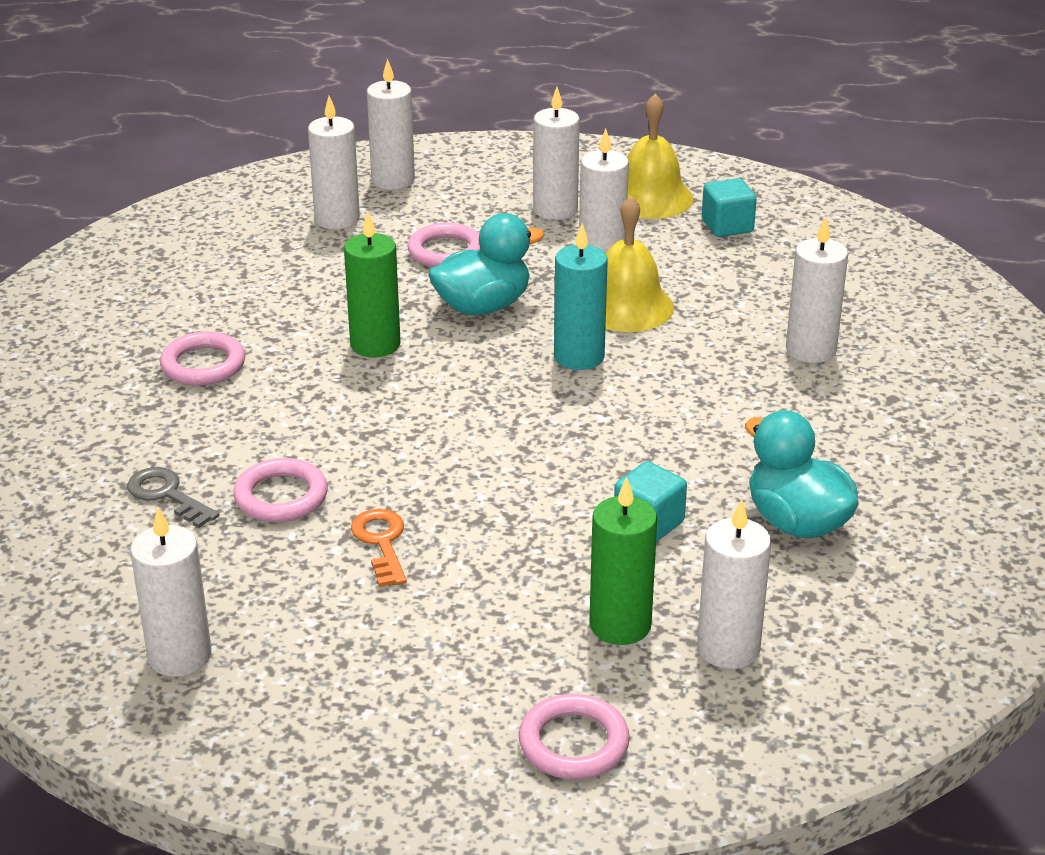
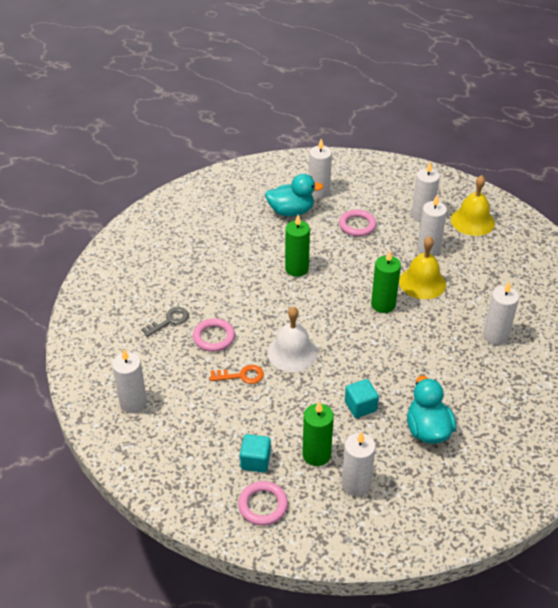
camera: 25 degrees right, 10 degrees up
(167, 495) = (169, 321): grey key -> grey key turned 75 degrees clockwise
(203, 365) = (219, 257): pink ring -> none
(381, 543) = (241, 376): orange key -> orange key turned 75 degrees clockwise
(393, 180) = (356, 176): white candle -> none
(458, 477) = (292, 352): none -> white bell
(483, 306) = (356, 262): turquoise duck -> turquoise duck (291, 211)
(579, 357) = (383, 304): turquoise candle -> green candle
(727, 226) = (500, 249): turquoise cube -> turquoise cube (255, 461)

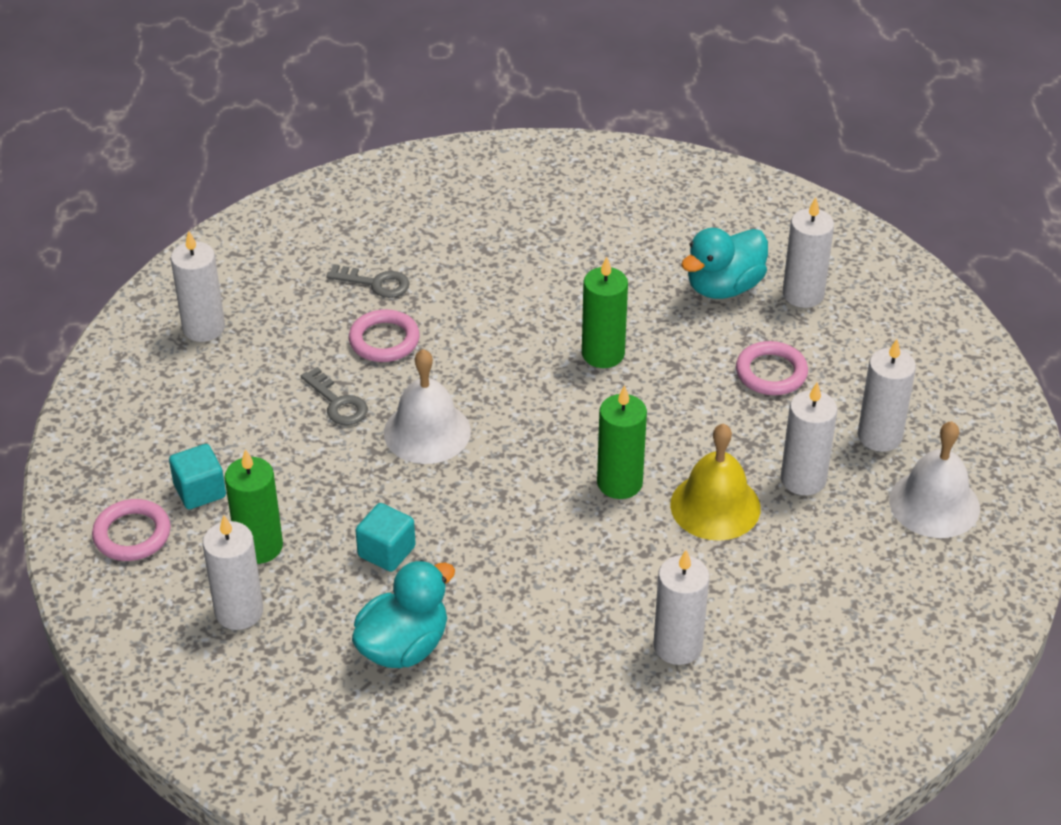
camera: 55 degrees right, 0 degrees up
(241, 376) = (337, 402): orange key -> grey key
(291, 211) = (724, 287): turquoise duck -> turquoise duck turned 90 degrees clockwise
(472, 221) = (934, 504): yellow bell -> white bell

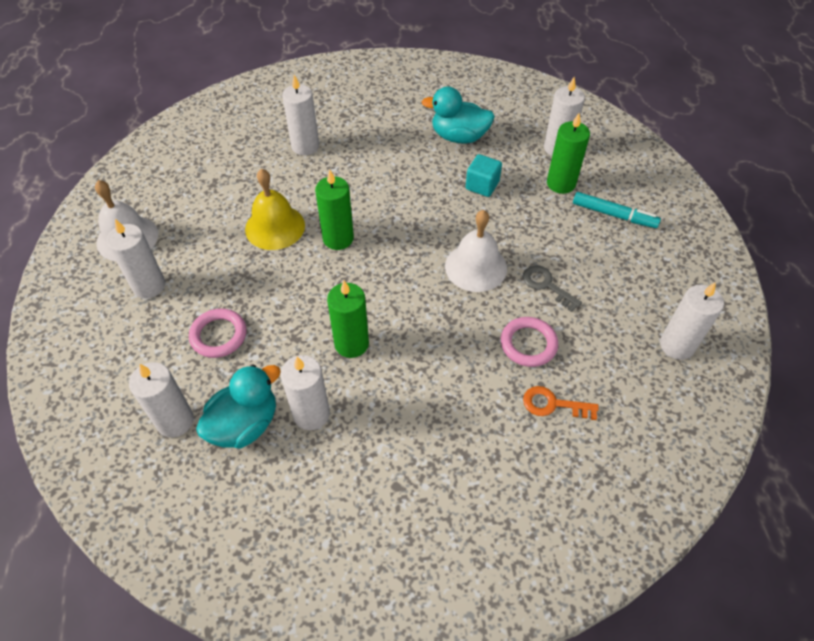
camera: 175 degrees right, 10 degrees up
(132, 534) = (642, 185): pink ring -> none
(200, 491) = (614, 215): turquoise cube -> turquoise marker
(375, 283) = (553, 404): grey key -> orange key
(403, 646) = (459, 137): turquoise duck -> turquoise duck turned 60 degrees clockwise
(803, 479) = (212, 249): white candle -> white candle (311, 414)

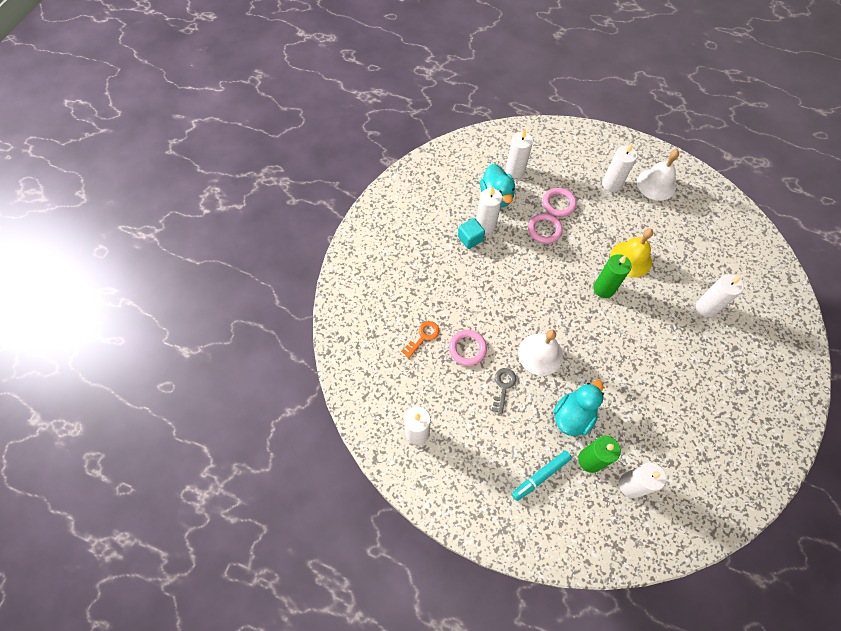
camera: 120 degrees right, 10 degrees up
(278, 334) = (544, 230): none -> pink ring
(351, 343) = (519, 260): green candle -> none
(459, 137) = (675, 417): turquoise duck -> turquoise duck (573, 416)
(482, 185) = (613, 402): turquoise cube -> turquoise cube (470, 239)
(546, 285) = (503, 387): grey key -> grey key turned 60 degrees counterclockwise

